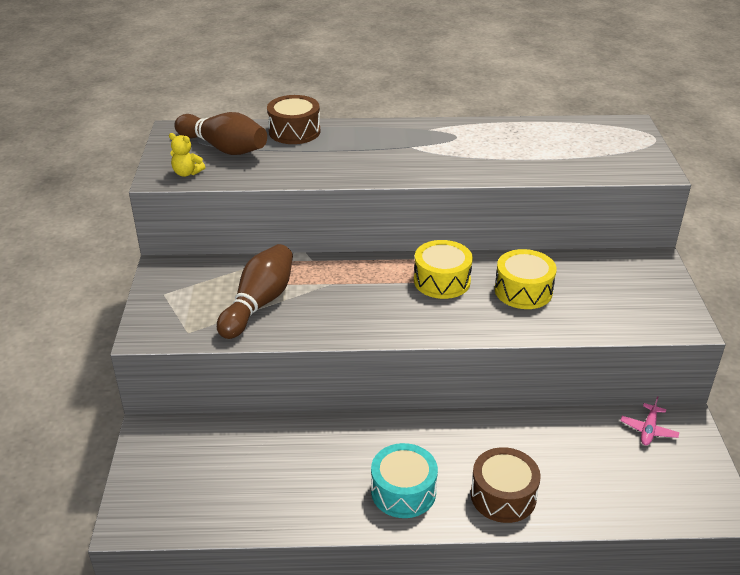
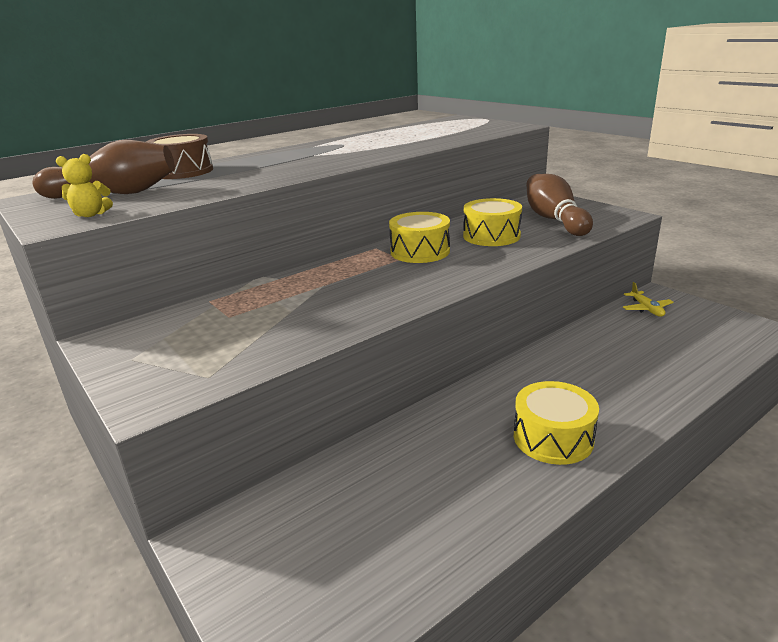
camera: 35 degrees left, 10 degrees down
(259, 303) = (266, 323): brown bowling pin -> brown bowling pin (554, 220)
(403, 491) = (553, 438): turquoise drum -> yellow drum
(503, 496) = (629, 396): brown drum -> none
(648, 430) = (646, 309): pink plane -> yellow plane

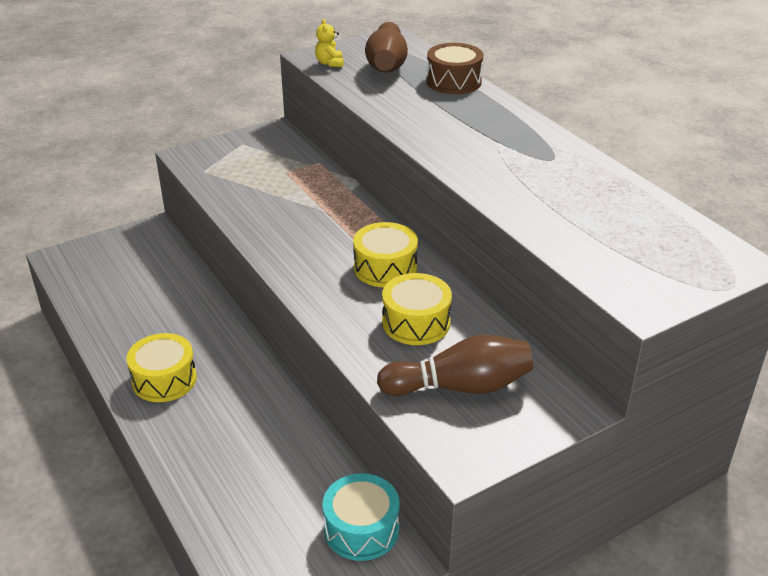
camera: 95 degrees right, 10 degrees up
(646, 309) = (361, 529): yellow plane -> turquoise drum

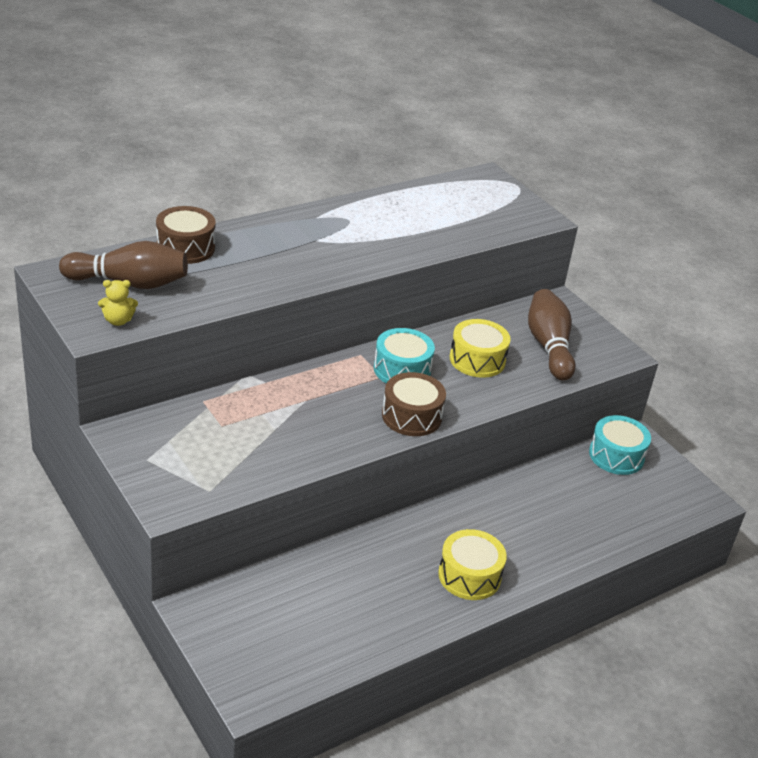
camera: 95 degrees left, 0 degrees up
(305, 273) = (411, 416): none -> brown drum
(385, 268) = (402, 370): yellow drum -> turquoise drum

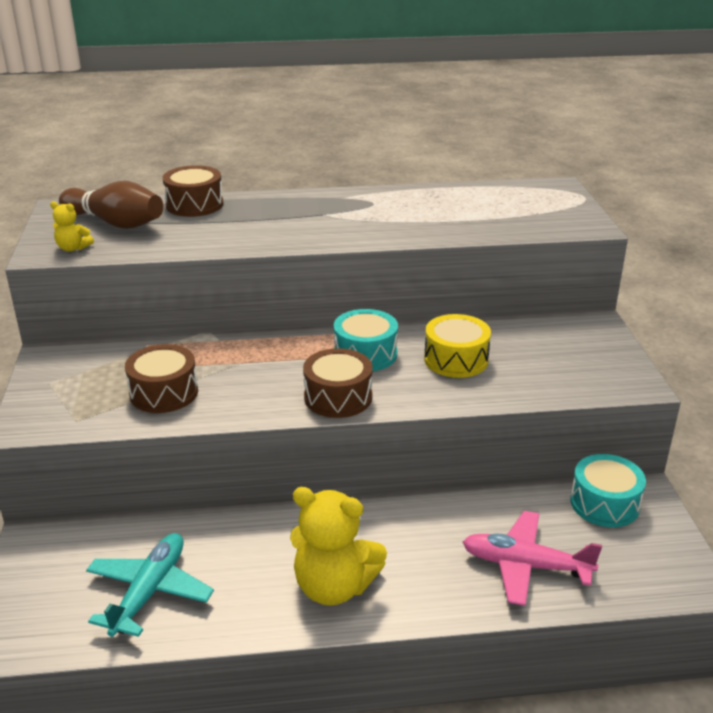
camera: 30 degrees right, 5 degrees down
(263, 445) = (164, 393): none -> brown drum
(331, 622) = (149, 591): none -> turquoise plane
(469, 576) = (334, 587): yellow drum -> yellow teddy bear
(549, 346) = (550, 362): brown bowling pin -> none
(592, 520) = (525, 566): none -> pink plane

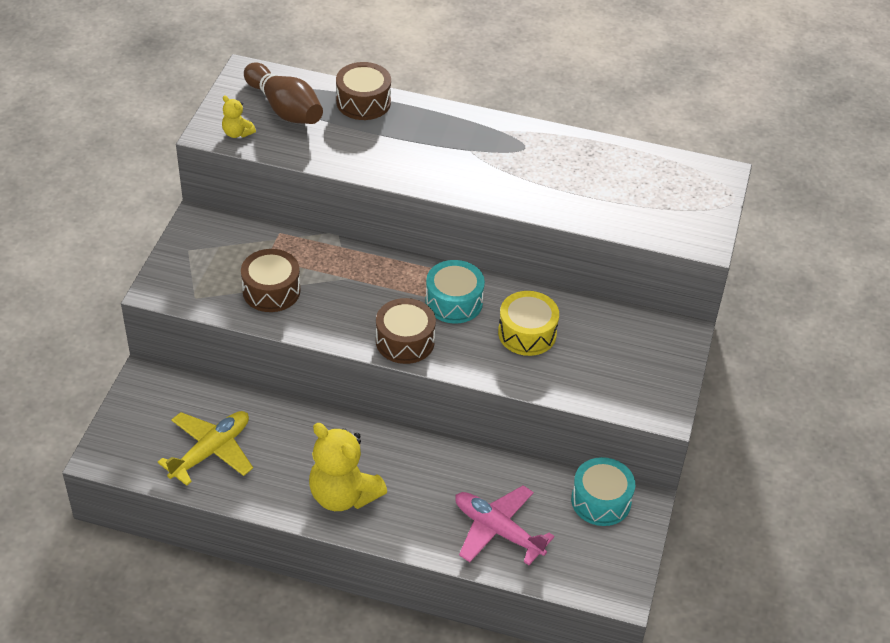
camera: 20 degrees right, 15 degrees up
(149, 591) = (211, 451): turquoise plane -> yellow plane

